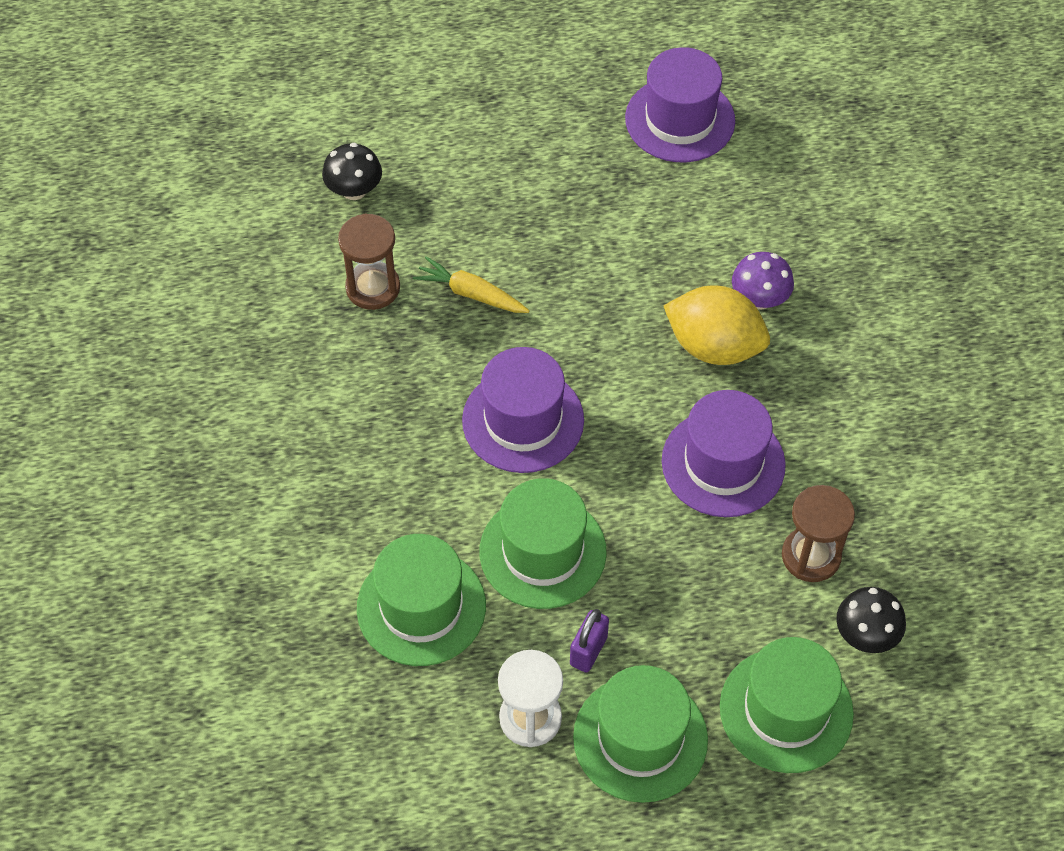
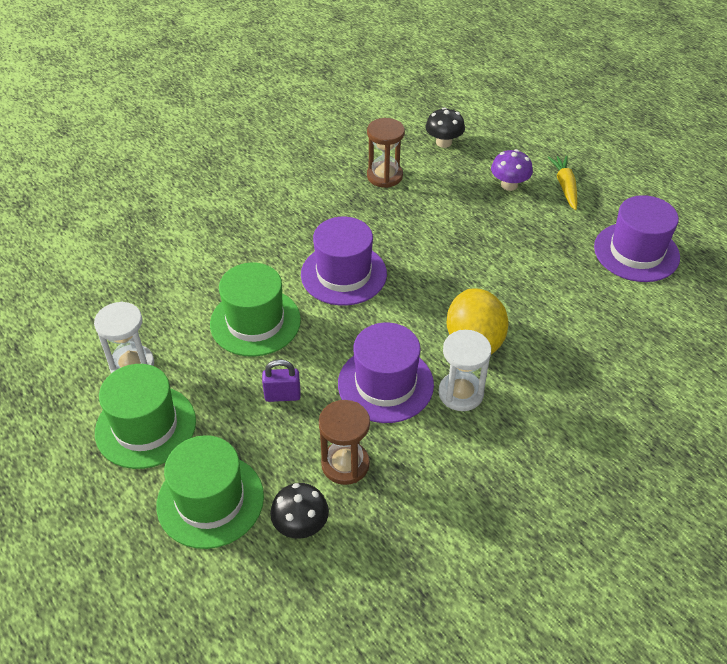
camera: 60 degrees right, 10 degrees down
(421, 607) = (182, 284): green hat -> none
(471, 294) = (415, 215): yellow carrot -> yellow carrot (565, 186)
(588, 651) = (196, 373): purple padlock -> purple padlock (282, 395)
(759, 299) = (533, 349): purple mushroom -> purple mushroom (509, 185)
(779, 399) = (461, 393): none -> white hourglass

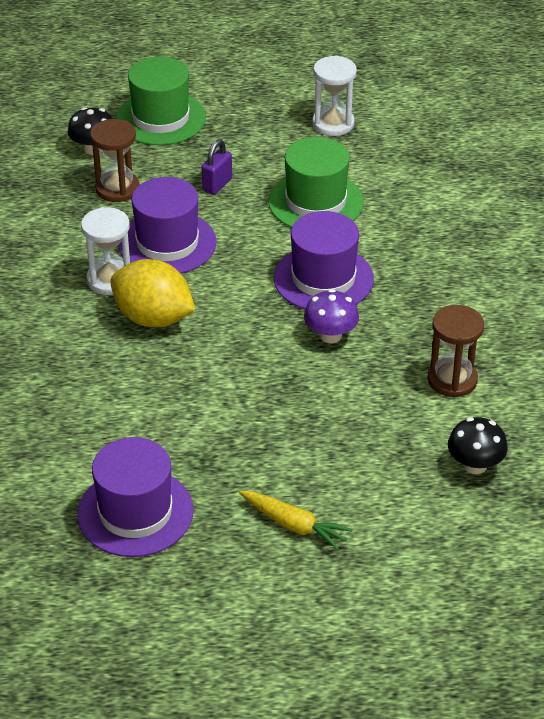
camera: 125 degrees right, 5 degrees down
(145, 426) = (261, 112): green hat -> none
(509, 185) = (343, 476): purple mushroom -> purple mushroom (330, 335)

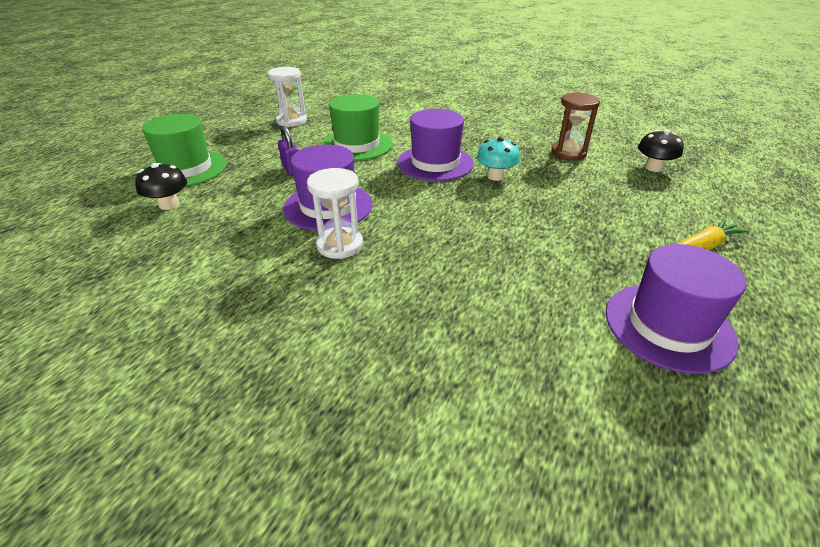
camera: 60 degrees left, 5 degrees down
(117, 189) = (234, 208): brown hourglass -> none
(153, 318) = (410, 238): yellow lemon -> none
(330, 335) = (495, 176): purple mushroom -> turquoise mushroom

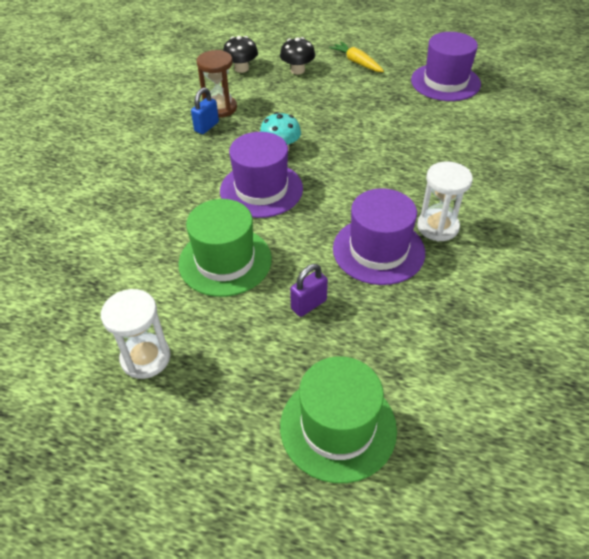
camera: 100 degrees left, 10 degrees up
(169, 204) = (431, 396): black mushroom -> black mushroom (297, 70)
(535, 146) = (206, 127): none -> blue padlock

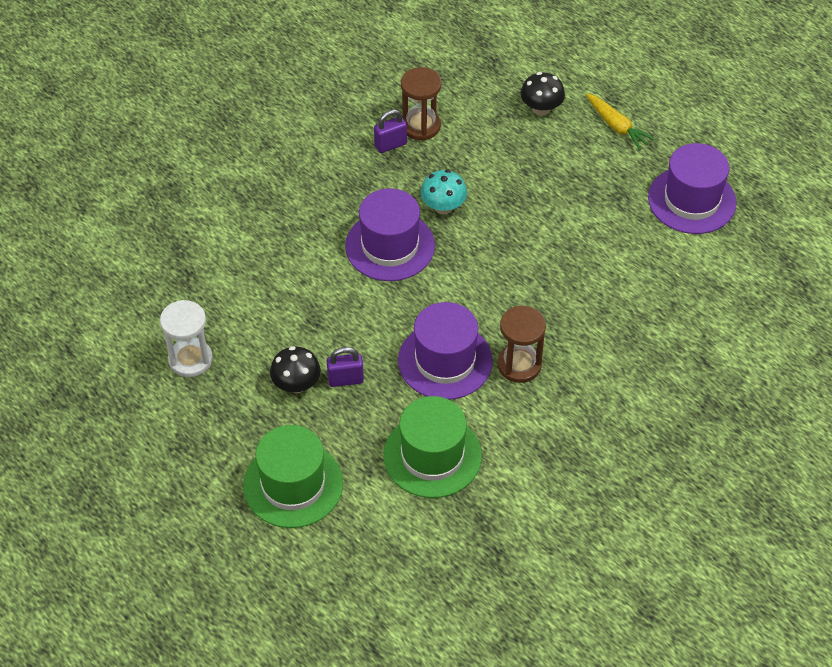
camera: 30 degrees right, 5 degrees up
(206, 127) = (390, 145): blue padlock -> purple padlock
(225, 261) = (306, 305): green hat -> green hat (432, 455)
(241, 68) = (482, 78): black mushroom -> black mushroom (296, 384)
(357, 62) = (617, 126): yellow carrot -> yellow carrot turned 150 degrees clockwise
(437, 227) = (519, 365): white hourglass -> brown hourglass

